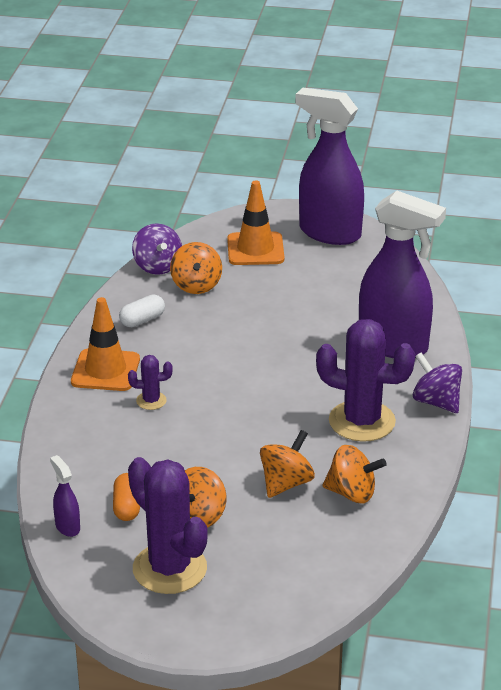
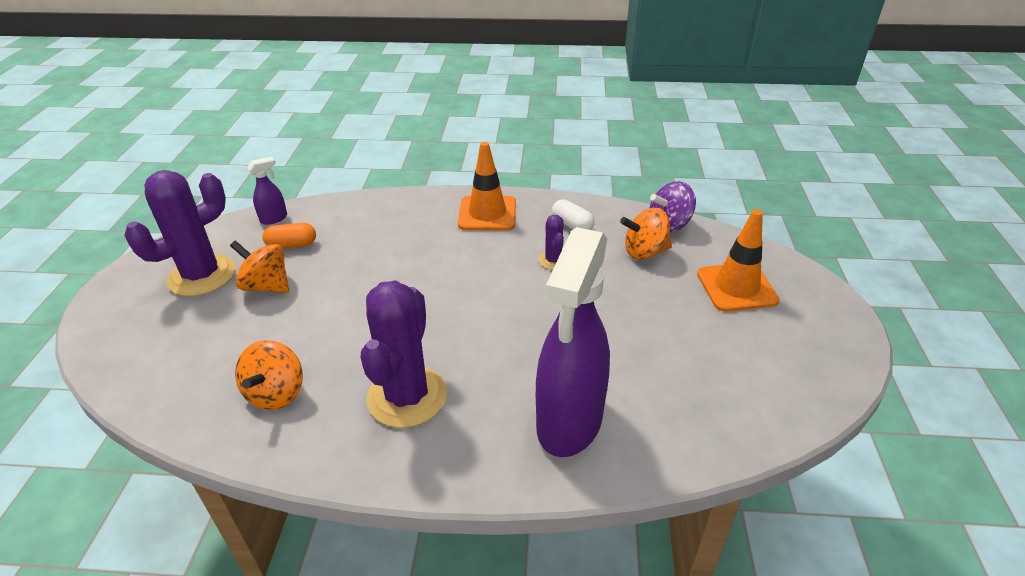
camera: 85 degrees right, 5 degrees up
(151, 401) = (443, 243): purple cactus -> purple cactus (553, 260)
(286, 483) = (304, 340): orange spinning top -> none
(329, 233) = (810, 347): purple spray bottle -> none
(436, 402) = (447, 472): purple spinning top -> none

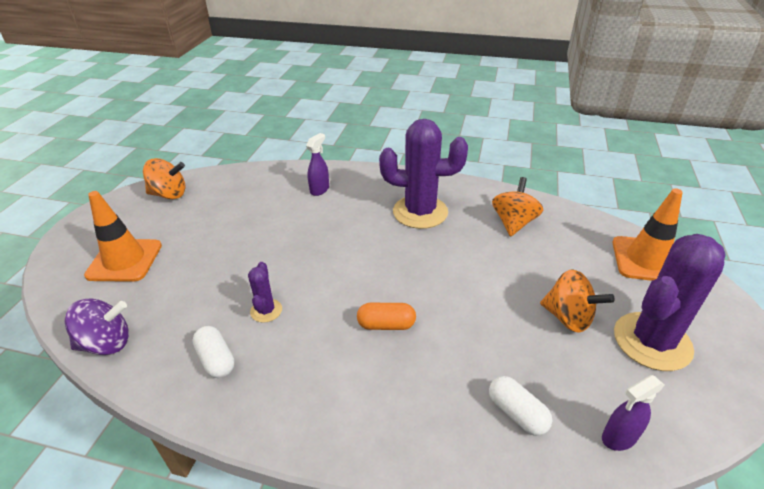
camera: 170 degrees left, 0 degrees up
(292, 245) = (567, 377): orange capsule -> orange capsule (386, 325)
(339, 222) = (517, 413): none -> white capsule
(407, 396) = (420, 212): purple cactus -> purple cactus turned 75 degrees clockwise
(487, 214) = (312, 399): orange traffic cone -> orange traffic cone (646, 260)
(569, 422) = (320, 190): purple spray bottle -> purple spray bottle, size x0.41
(644, 252) = (168, 309): orange spinning top -> orange spinning top (169, 194)

